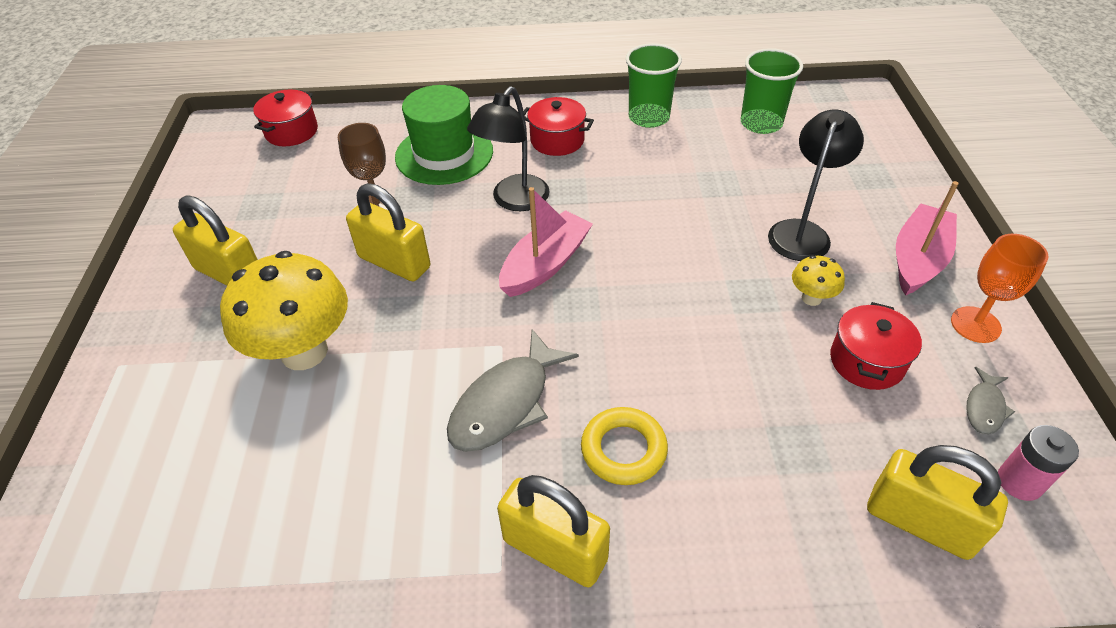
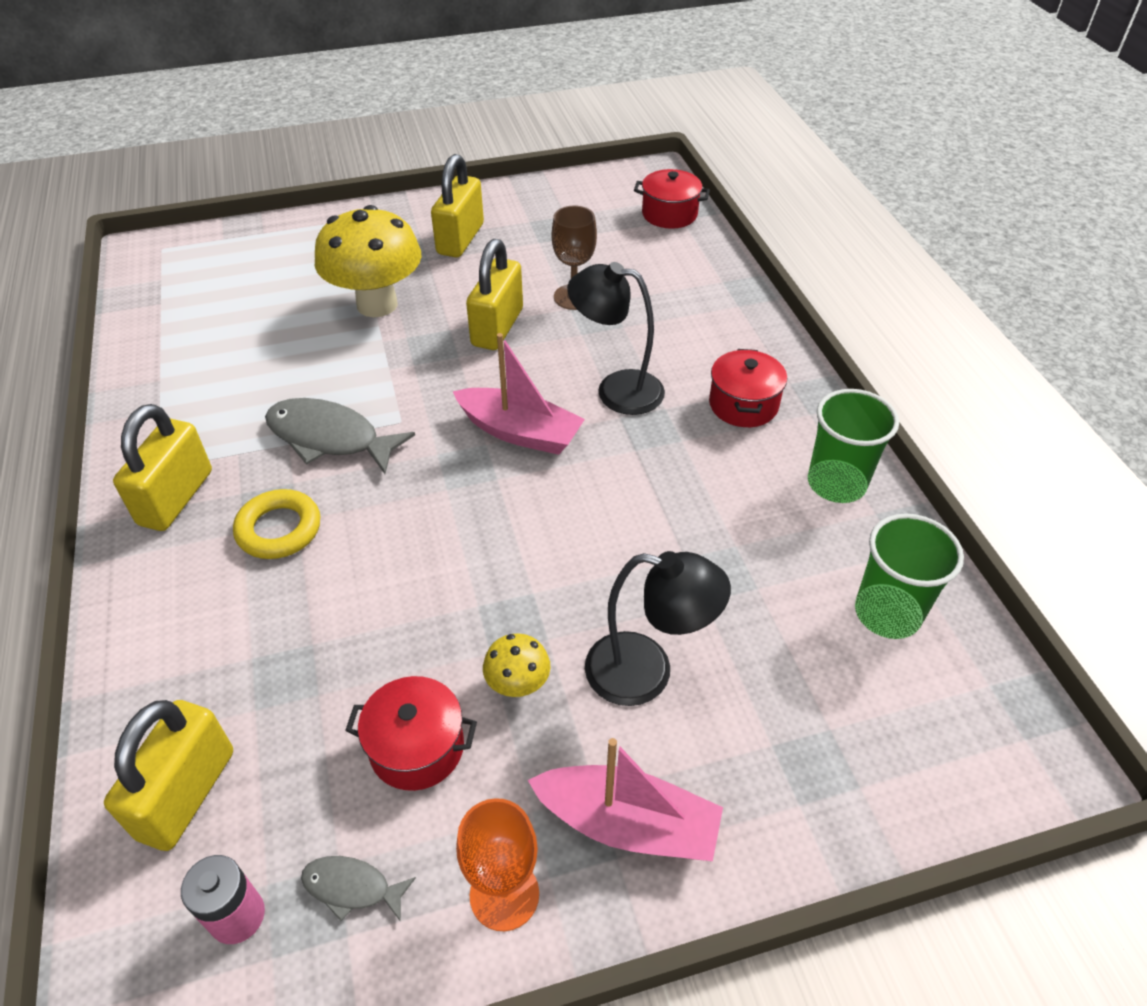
camera: 75 degrees right, 0 degrees up
(444, 154) = (677, 321): green hat -> none

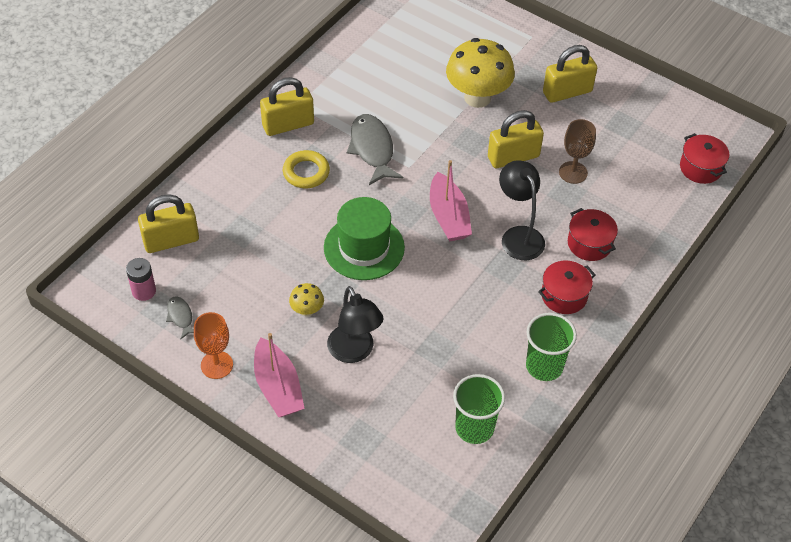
camera: 50 degrees right, 5 degrees up
(417, 747) = (250, 296): red pot -> red pot (589, 244)
(477, 546) = (364, 247): none -> green hat

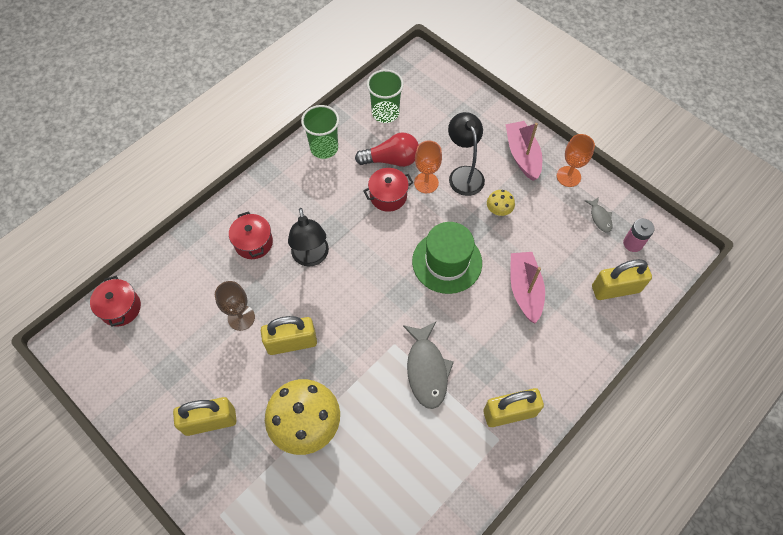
camera: 170 degrees left, 10 degrees up
(306, 172) = (493, 349): yellow ring -> none
(401, 335) = (426, 183): none -> orange goblet
(448, 216) = (368, 284): pink boat -> pink boat (524, 290)
(451, 360) = (391, 160): none -> red light bulb
(564, 296) = (291, 199): red pot -> red pot (388, 196)

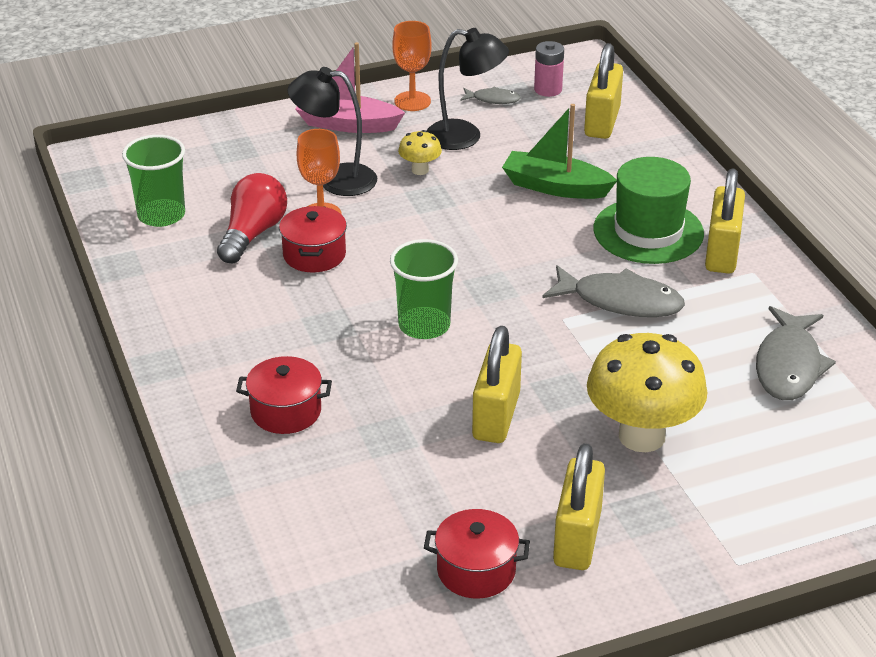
camera: 65 degrees left, 25 degrees down
(120, 308) = (293, 603): red pot -> red pot (476, 570)
(241, 318) = (415, 459): brown goblet -> none
(311, 257) = (361, 357): black lamp -> black lamp (465, 137)
(324, 148) = (169, 291): green cup -> green cup (424, 325)
(411, 491) = (789, 365): none -> grey fish
(447, 262) = (466, 236): green hat -> green hat (648, 231)
(524, 290) = (555, 187): pink boat -> green boat

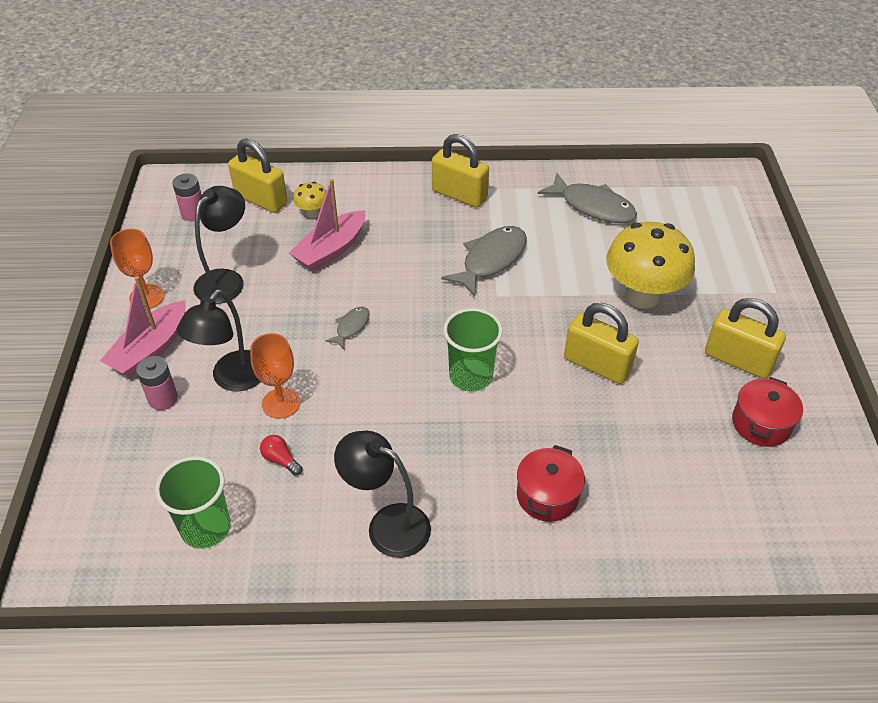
camera: 70 degrees left, 10 degrees up
(206, 314) = (387, 524): none -> black lamp
(253, 234) = (280, 460): red light bulb -> red light bulb, size x0.48
(291, 150) = (163, 399): none -> pink battery
(314, 255) = (338, 423): red pot -> none
(420, 170) = (255, 320): yellow mushroom -> yellow mushroom (312, 213)
(493, 99) = (183, 248): grey fish -> grey fish (351, 327)
(555, 187) = (331, 250): green boat -> pink boat
(648, 231) = (415, 220): green hat -> none

